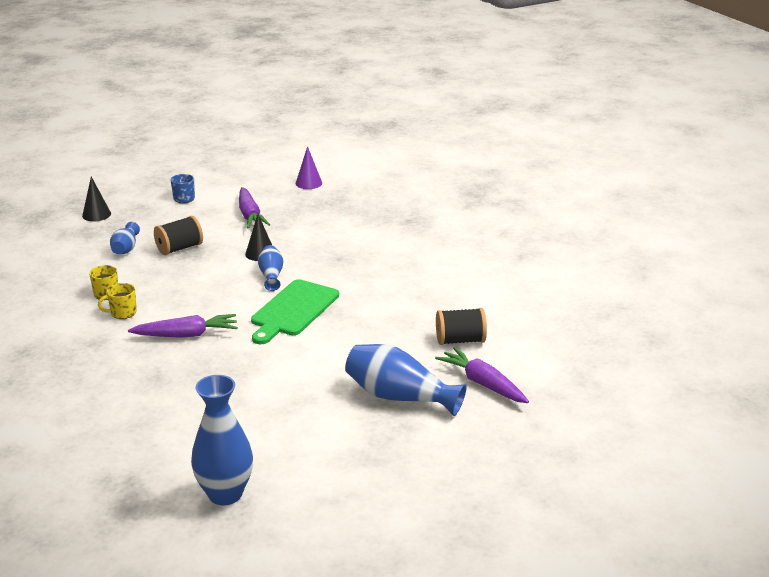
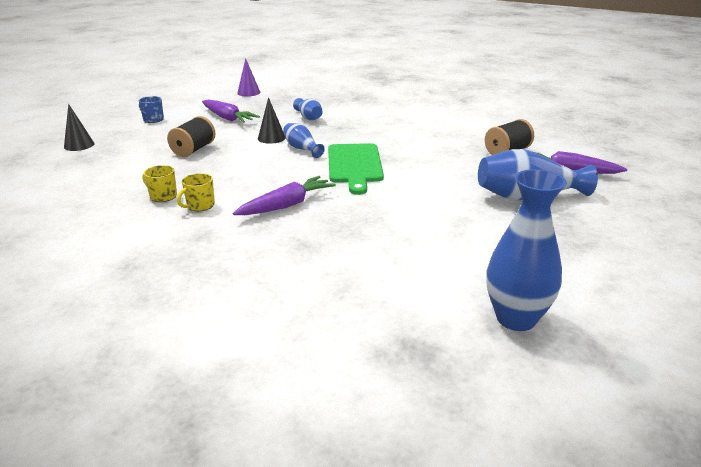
camera: 30 degrees left, 0 degrees up
(125, 249) = (140, 161): blue vase -> blue vase (309, 118)

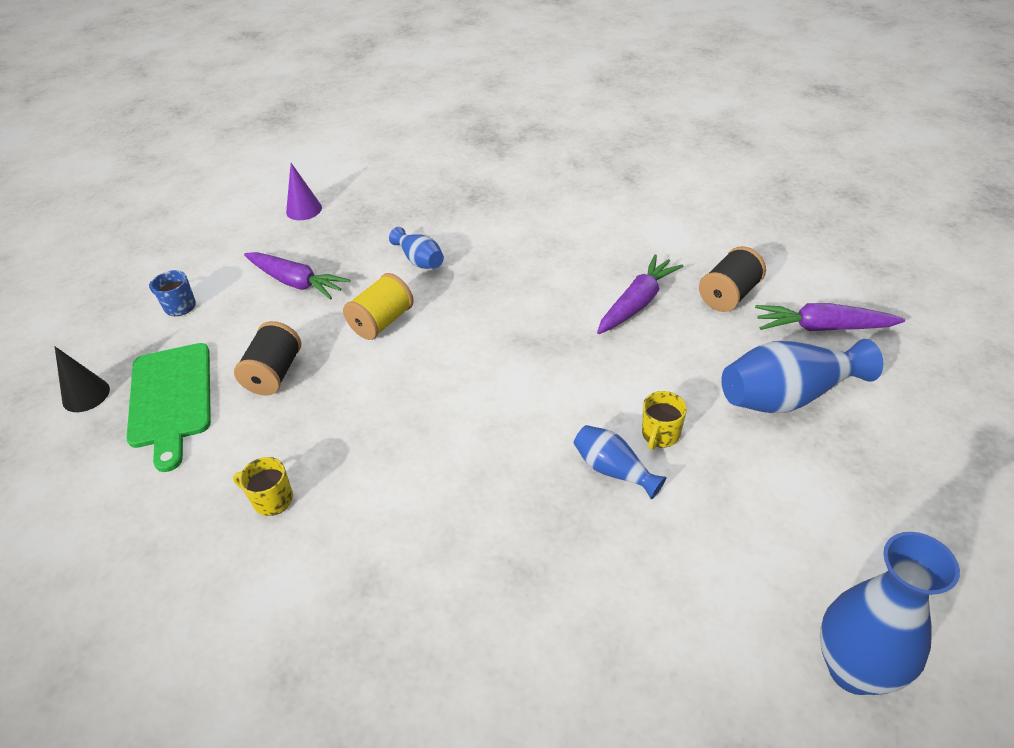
camera: 10 degrees left, 15 degrees up
(200, 206) = (337, 512): yellow mug -> yellow mug (660, 435)
(271, 138) = (382, 322): black cone -> yellow spool
(286, 205) = (464, 484): purple carrot -> purple carrot (637, 303)
(302, 149) = (437, 341): blue vase -> blue vase (614, 470)
(354, 165) = (528, 368): green cutting board -> green cutting board (170, 399)

